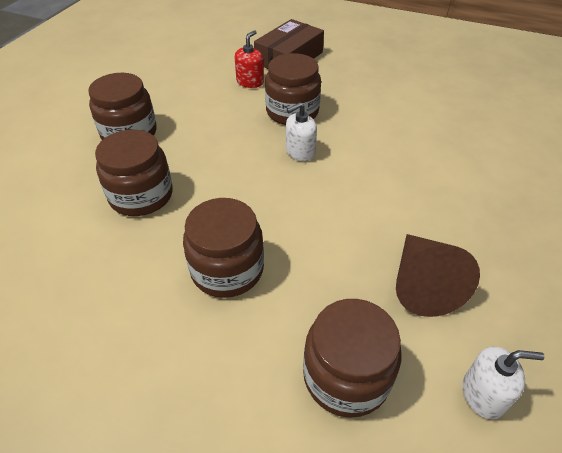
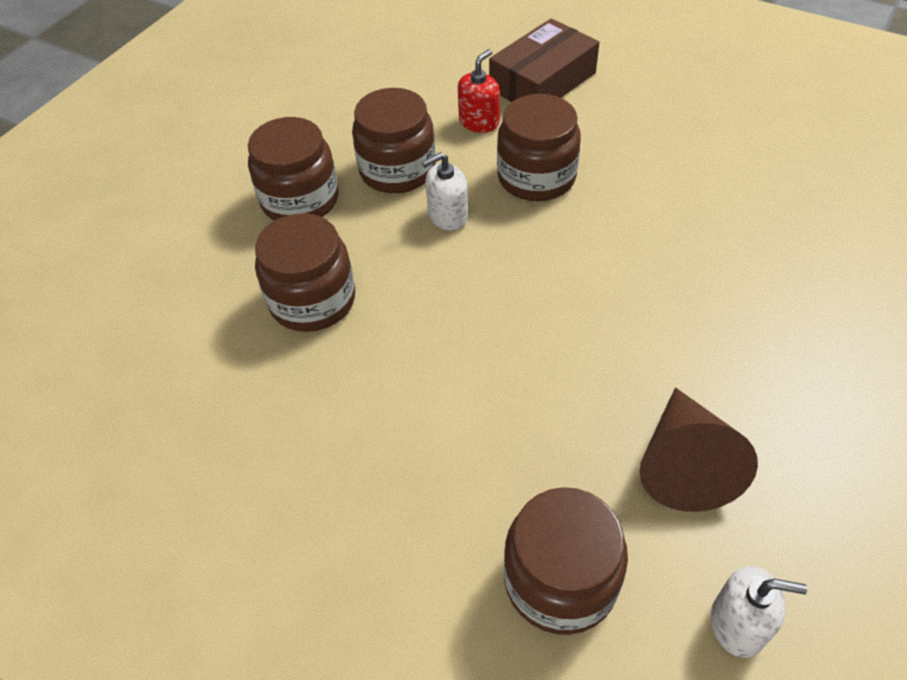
camera: 10 degrees right, 5 degrees up
(227, 269) = (420, 419): brown jar -> brown jar (397, 170)
(300, 152) = (540, 246): white soap dispenser -> white soap dispenser (447, 216)

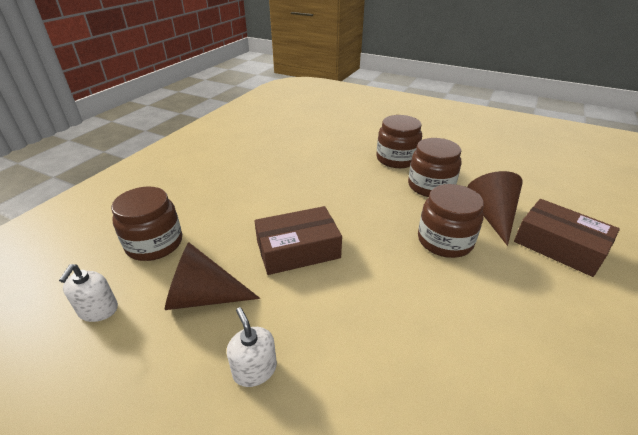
camera: 85 degrees right, 15 degrees down
(312, 300) = (329, 167): brown jar -> none
(447, 216) = (397, 205): white soap dispenser -> white soap dispenser (254, 370)
(479, 122) = (491, 215): red soap dispenser -> brown cone
(564, 345) = (298, 249): none -> brown box

